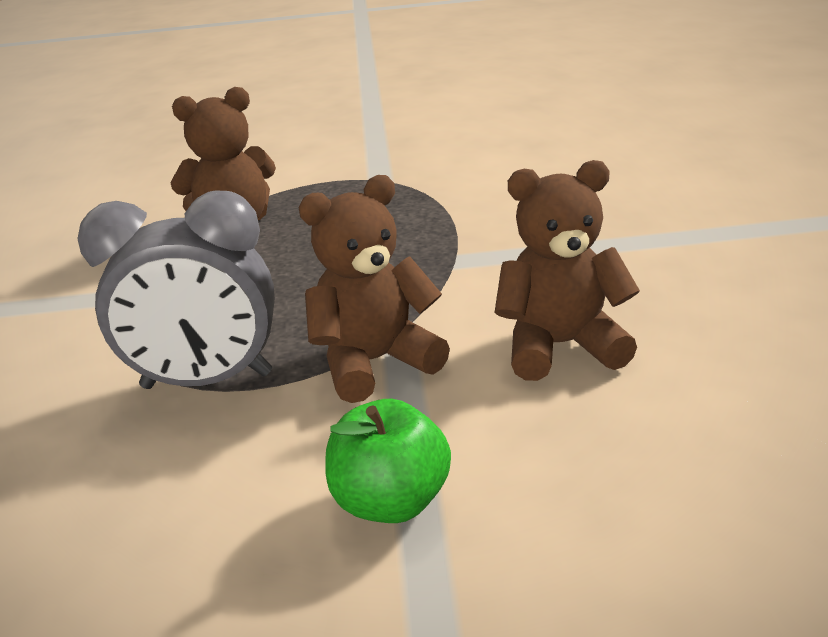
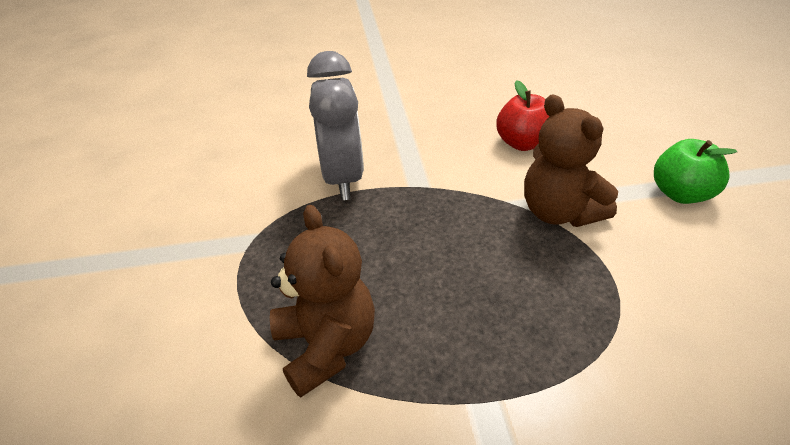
camera: 95 degrees left, 10 degrees up
(207, 381) = (610, 298): grey clock -> grey clock (343, 178)
(560, 346) = (522, 143): brown teddy bear -> red apple

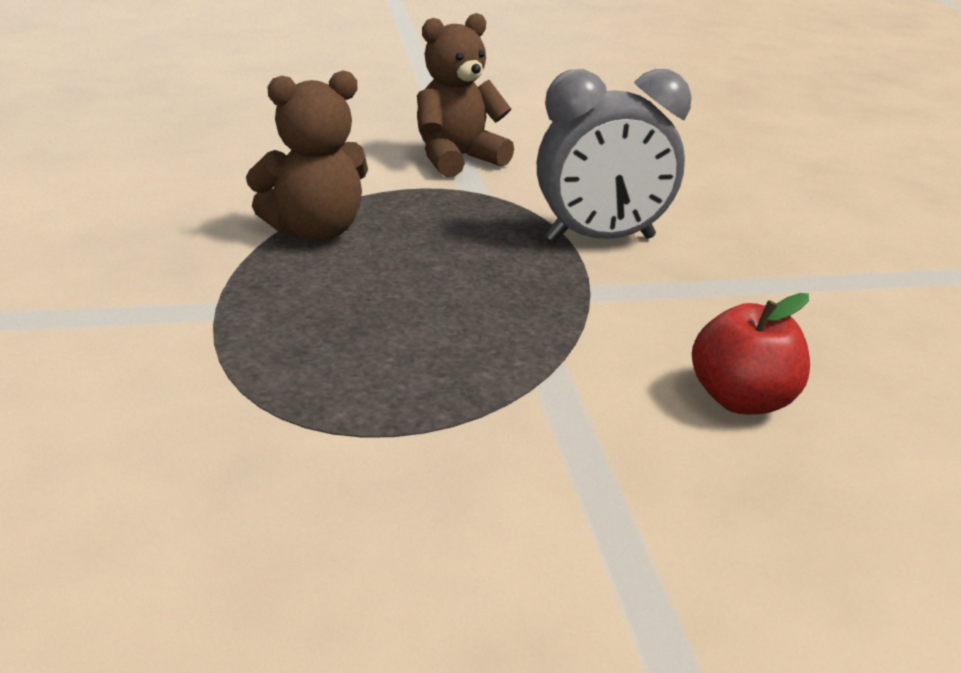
camera: 85 degrees right, 10 degrees down
(559, 212) = (535, 409): brown teddy bear -> brown teddy bear (457, 159)
(681, 194) = (606, 581): green apple -> none

